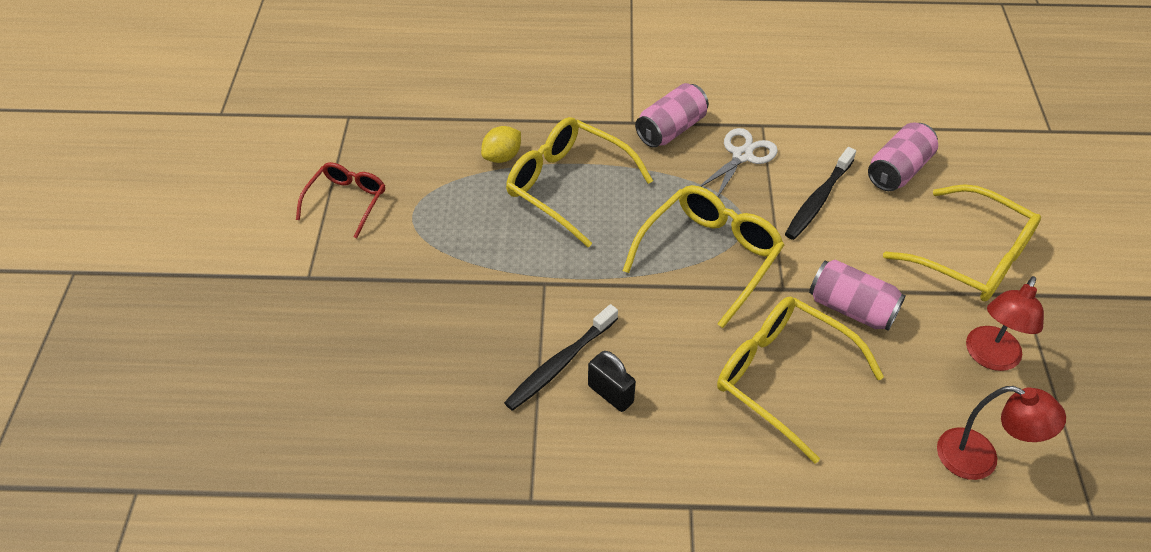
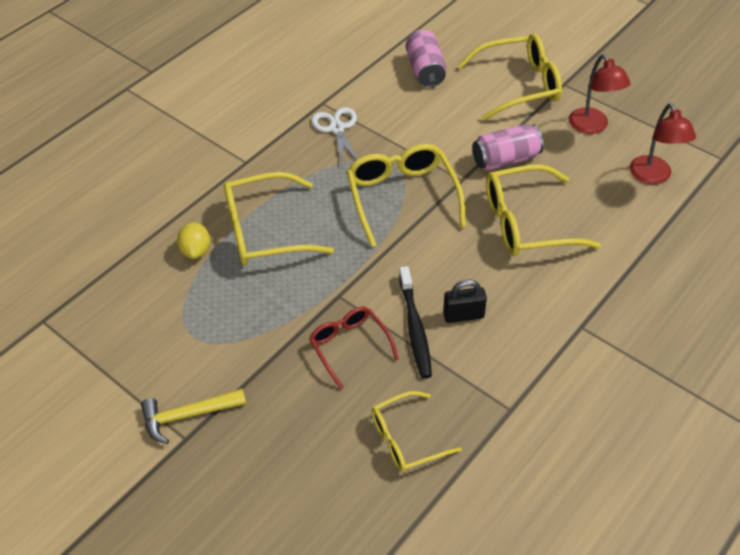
camera: 50 degrees left, 0 degrees up
(332, 264) = (188, 415): none -> yellow hammer
(347, 201) = (133, 371): red glasses -> red glasses (349, 346)
(428, 434) = (406, 439): none -> yellow glasses
(671, 129) = (275, 147): pink can -> none
(818, 200) = (410, 119): black toothbrush -> none
(980, 459) = (653, 177): red lamp -> red lamp turned 105 degrees clockwise

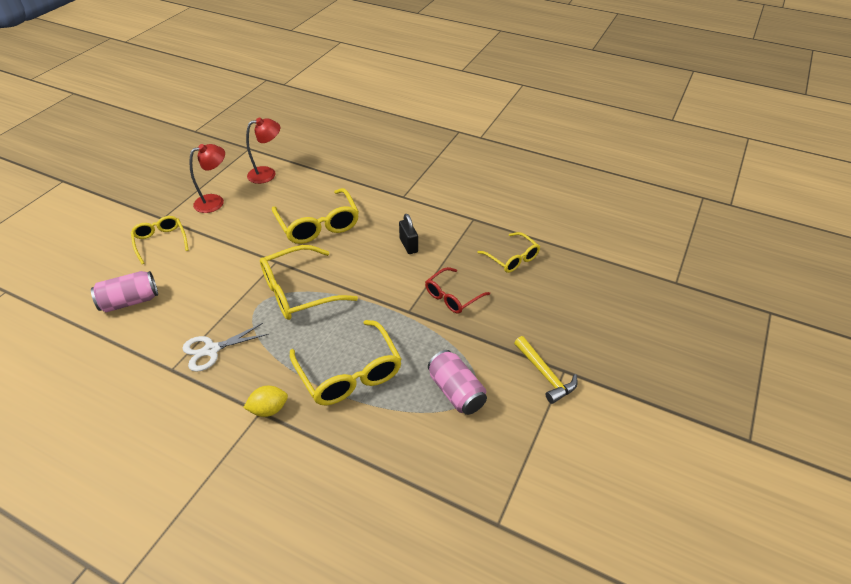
camera: 105 degrees left, 5 degrees down
(196, 250) = (382, 419): yellow lemon -> yellow lemon (269, 409)
(415, 328) = (426, 266): black toothbrush -> none
(506, 159) = (252, 240): pink can -> pink can (456, 391)
(519, 85) = (160, 241): yellow glasses -> yellow glasses, size x0.61

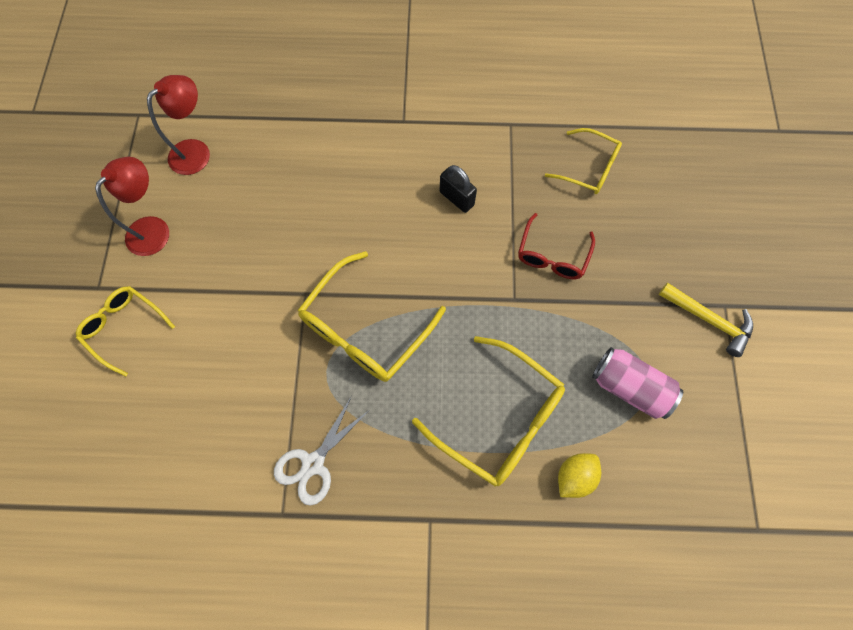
camera: 25 degrees left, 25 degrees up
(130, 301) = (153, 441): pink can -> none
(269, 409) = (438, 512): yellow lemon -> yellow lemon (574, 476)
(318, 225) = (323, 212): yellow glasses -> none

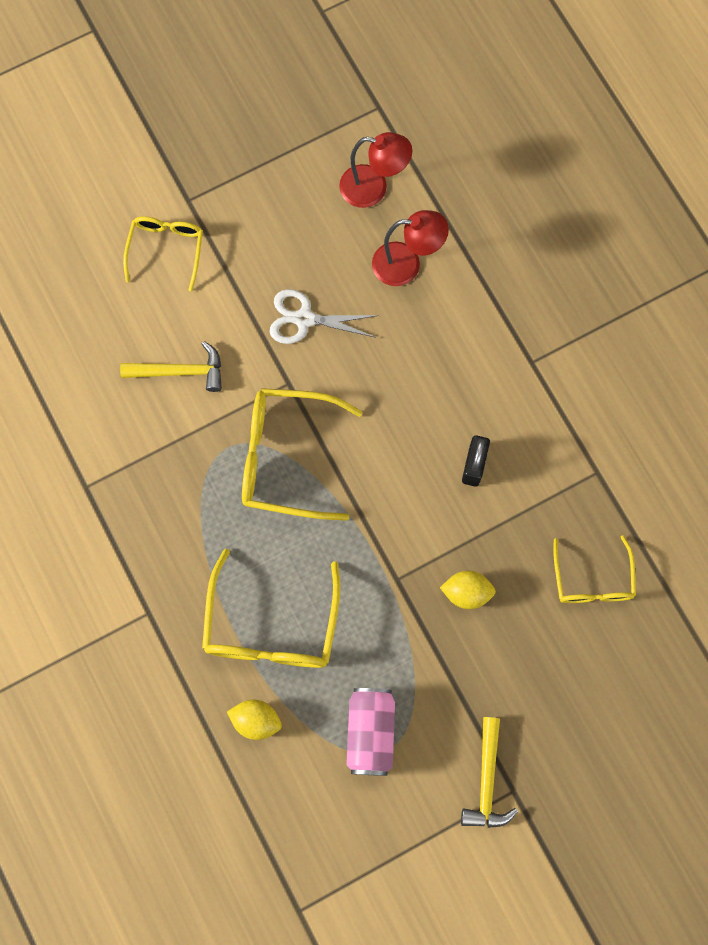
camera: 60 degrees right, 5 degrees up
(154, 228) = (272, 207): red lamp -> red lamp (406, 264)
(236, 374) = (180, 371): none -> yellow hammer
(313, 463) = (141, 486): white scissors -> white scissors (304, 319)
(552, 255) = (466, 592): red glasses -> yellow lemon

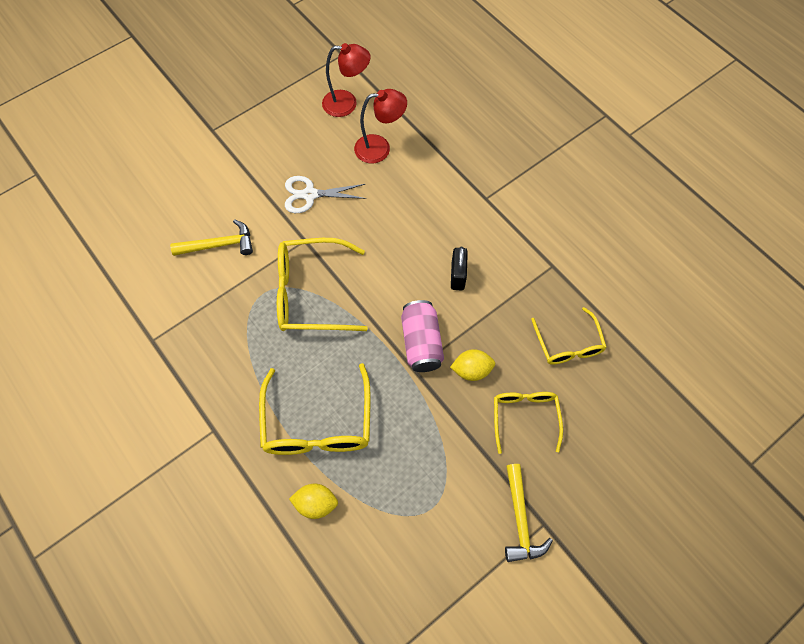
camera: 10 degrees left, 10 degrees down
(166, 249) = (199, 164): yellow glasses -> yellow glasses (524, 417)
(370, 733) = (414, 496): pink can -> pink can (421, 343)

